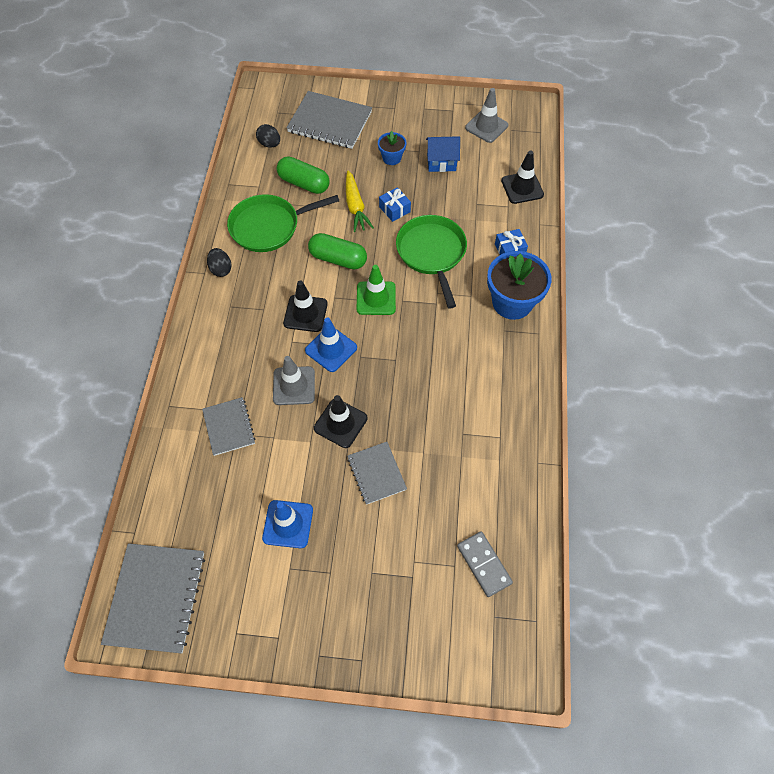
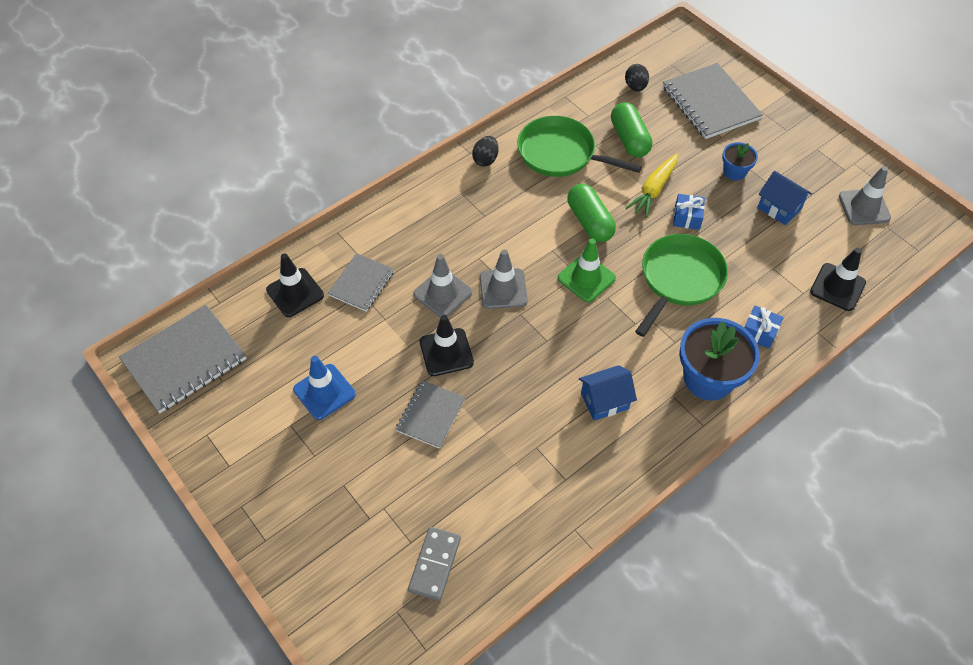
camera: 45 degrees right, 5 degrees down
(305, 313) = (514, 245): black traffic cone -> black traffic cone (295, 293)
(331, 349) = (503, 289): blue traffic cone -> grey traffic cone
(470, 368) = (604, 401): none -> blue house

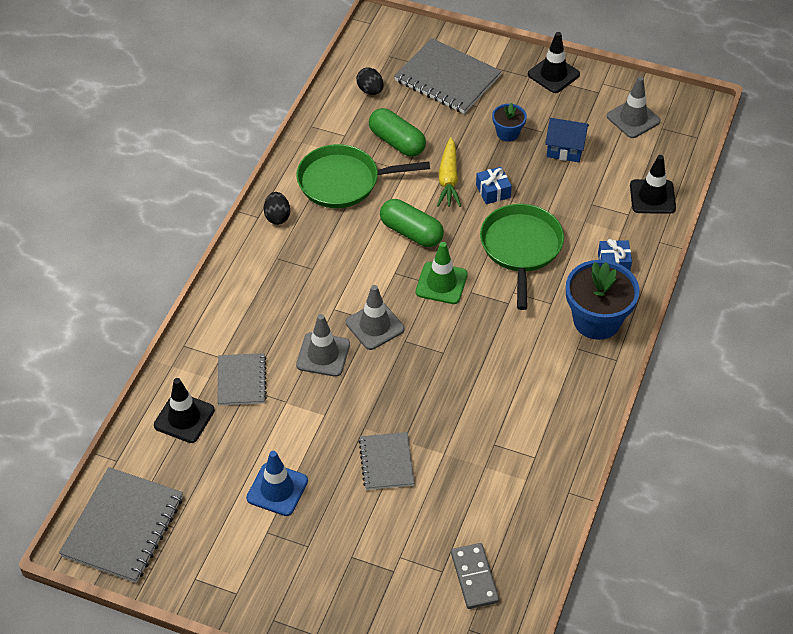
camera: 30 degrees left, 5 degrees down
(446, 352) = (362, 403): black traffic cone -> black traffic cone (553, 74)
(604, 401) = (525, 379): blue house -> none

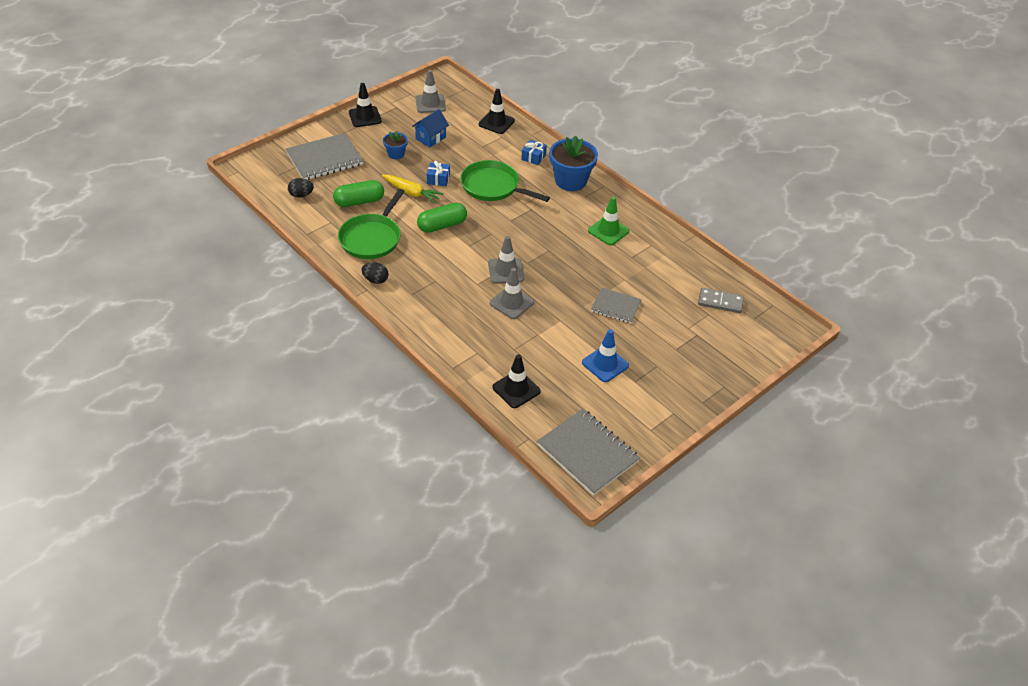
camera: 65 degrees left, 5 degrees down
(242, 380) = (505, 349): grey notebook -> none
(441, 283) = (494, 229): green traffic cone -> green traffic cone (608, 231)

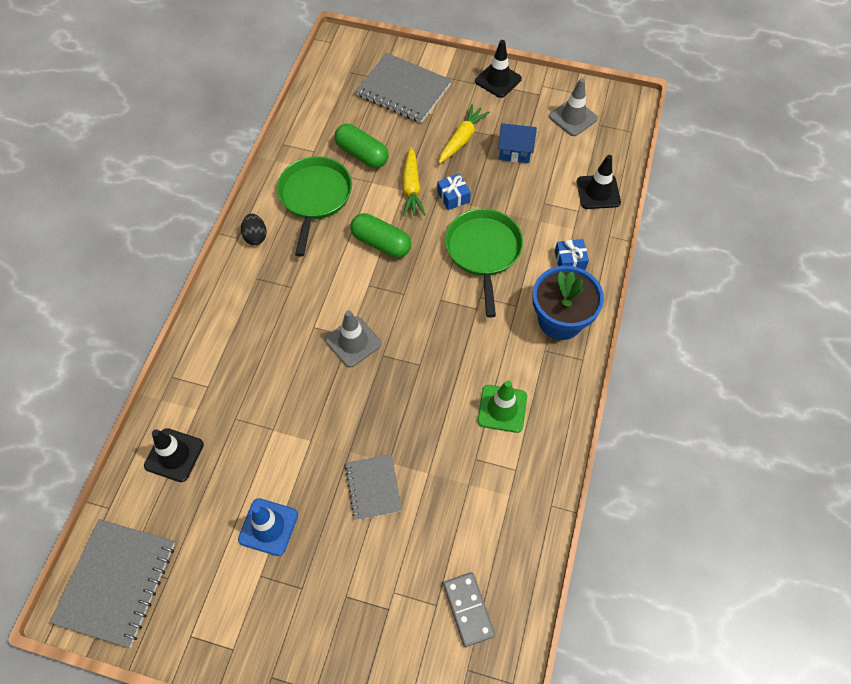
camera: 60 degrees right, 15 degrees up
(301, 195) = (334, 106): black egg -> none
(371, 238) = (315, 197): green pan -> green pan turned 105 degrees clockwise
(396, 154) = (462, 139): blue flower pot -> yellow carrot
(511, 303) = (306, 376): grey traffic cone -> none

